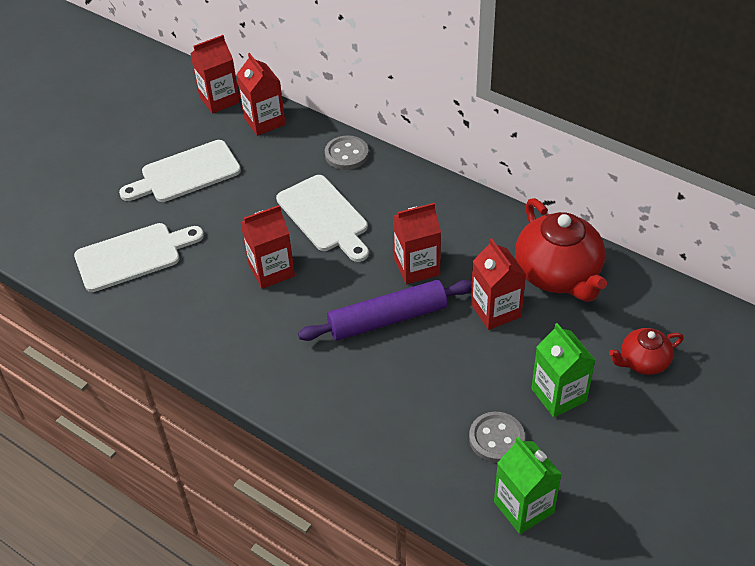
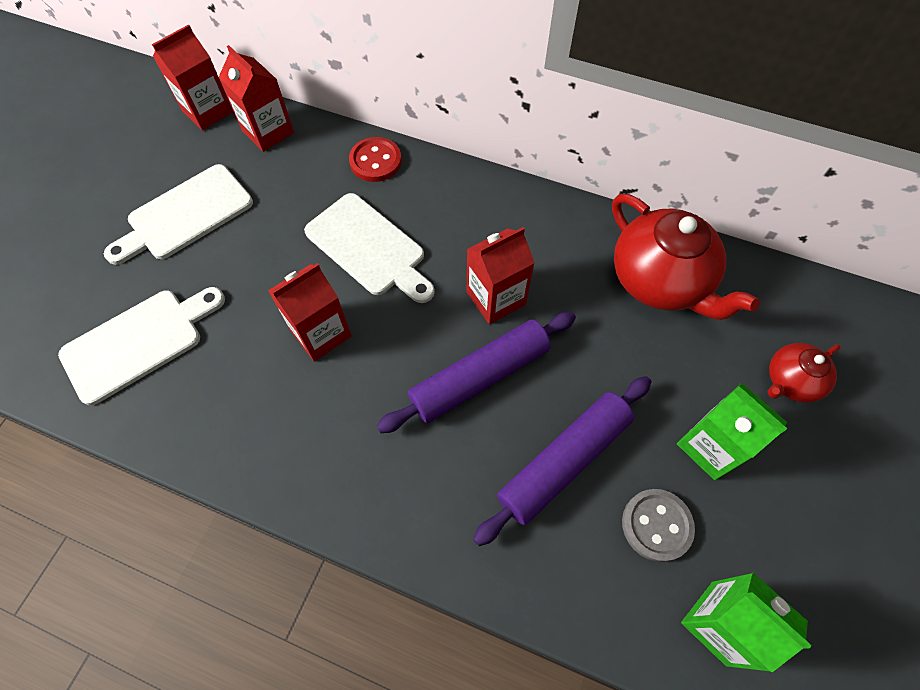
camera: 15 degrees left, 15 degrees up
(346, 154) = (375, 161): grey button -> red button
(437, 385) = (564, 461): none -> purple rolling pin
(495, 310) = (603, 342): red carton -> none

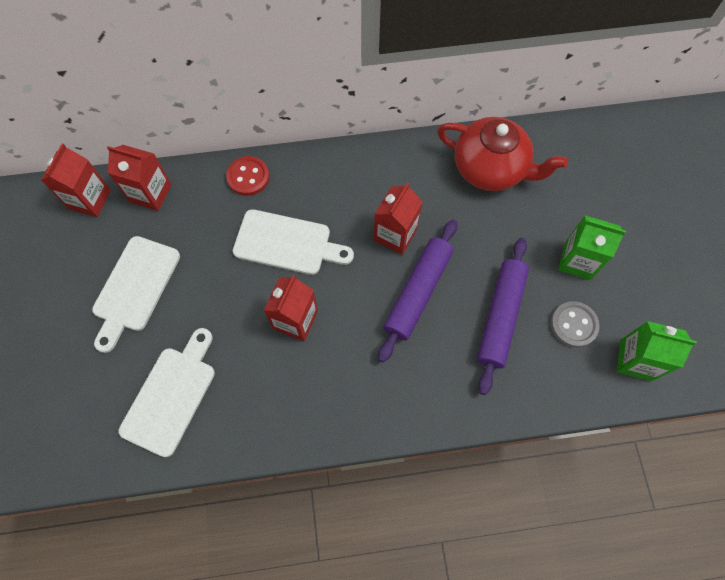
camera: 30 degrees left, 5 degrees up
(790, 381) = (600, 195): red teapot -> none

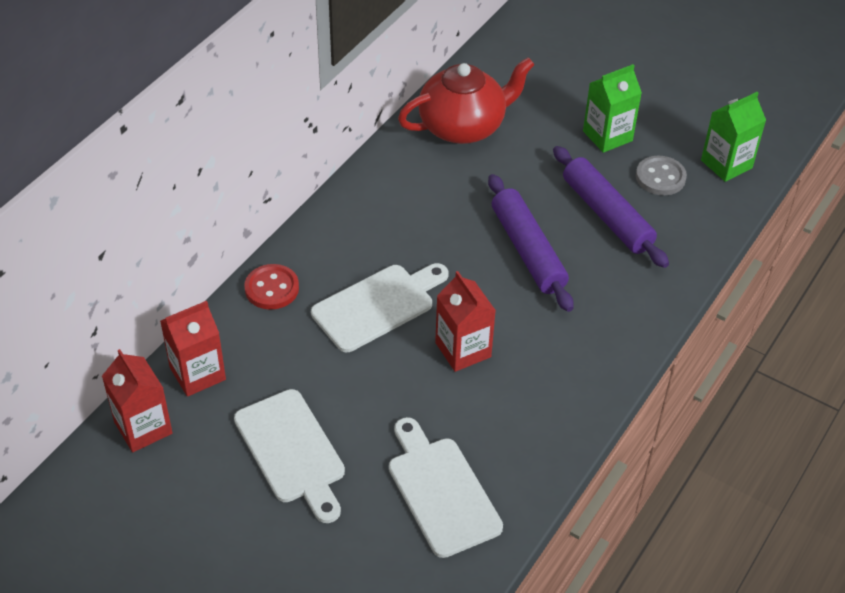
camera: 50 degrees left, 20 degrees down
(395, 235) = (455, 227): red carton -> none

